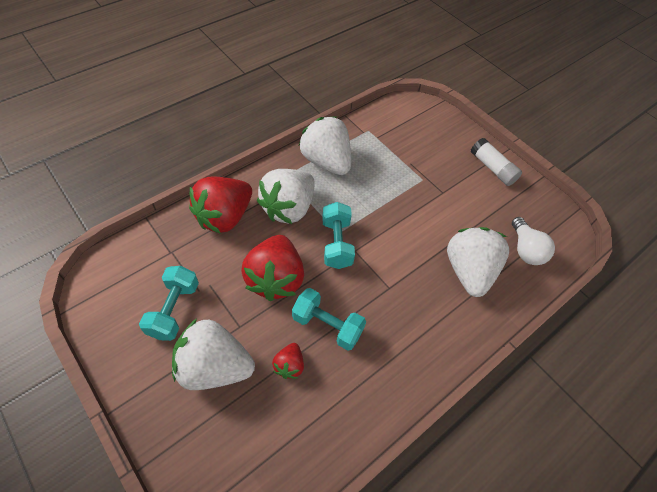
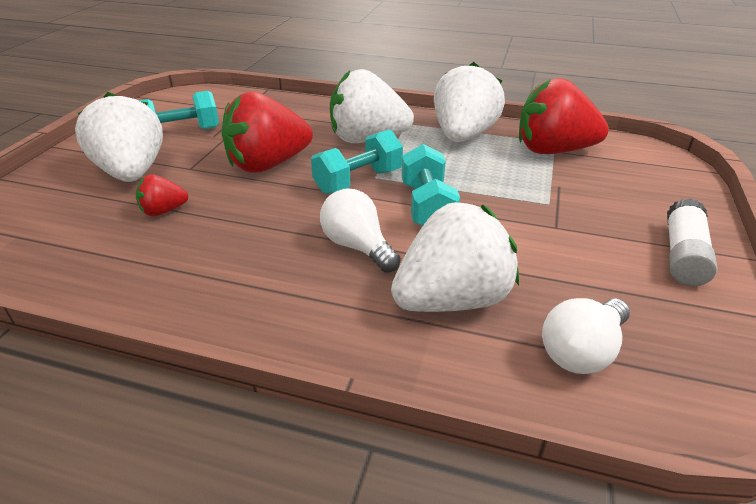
camera: 60 degrees right, 20 degrees down
(224, 217) = (312, 116): red strawberry -> red strawberry (553, 150)
(327, 325) = (237, 215): turquoise dumbbell -> turquoise dumbbell (427, 206)
(402, 283) = (357, 246): none -> white light bulb

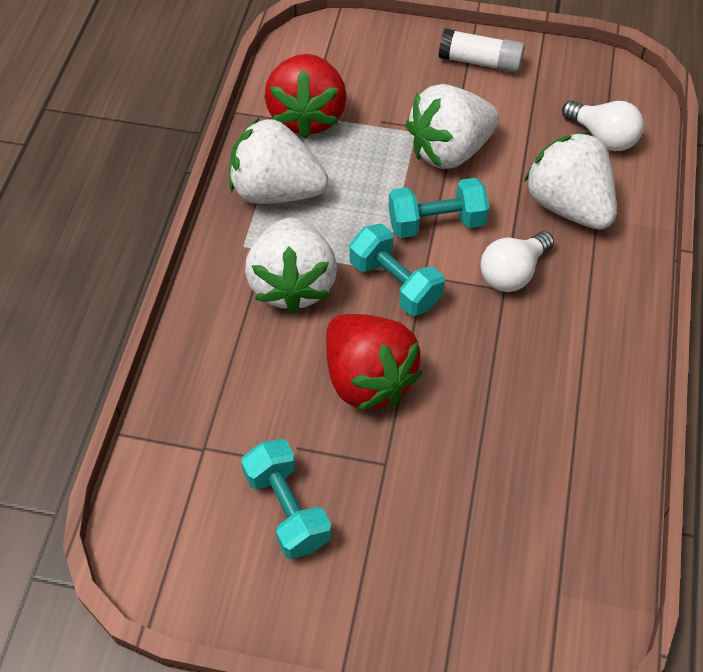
camera: 95 degrees left, 20 degrees up
(132, 172) = (405, 528): white strawberry -> white strawberry (449, 150)
(163, 211) = (484, 458): red strawberry -> none

